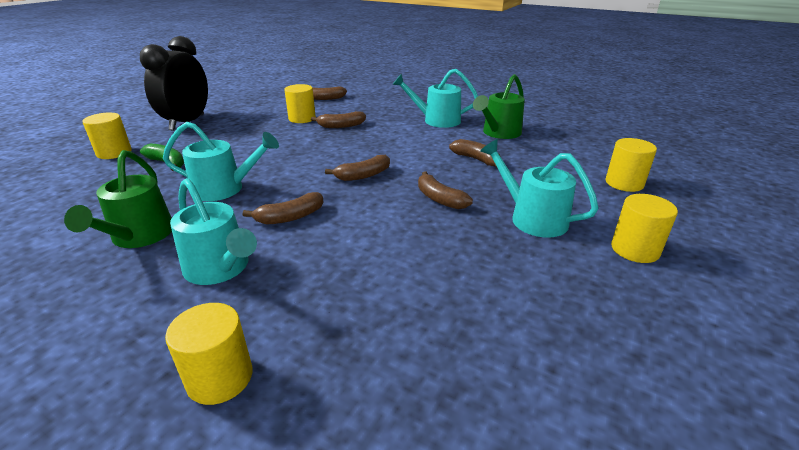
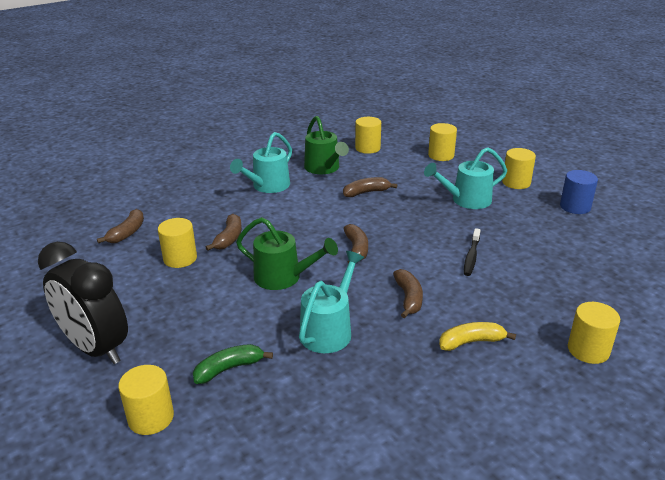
camera: 65 degrees left, 0 degrees up
(139, 237) = (396, 388): green watering can -> green watering can (284, 277)
(220, 269) = (471, 342): turquoise watering can -> yellow banana
(398, 242) = (471, 257): none -> black toothbrush
(439, 199) = (420, 225): brown banana -> none
(572, 143) = (367, 148): none -> yellow cylinder
(636, 320) = (575, 207): none -> blue cylinder

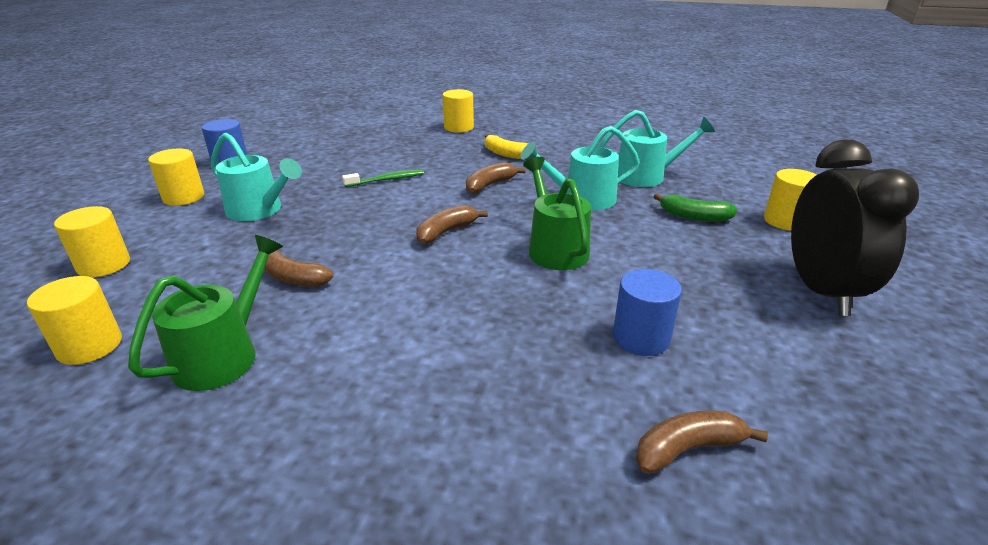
camera: 130 degrees left, 0 degrees up
(180, 258) = (641, 338): yellow cylinder -> blue cylinder
(229, 238) = (544, 326): brown banana -> none
(267, 186) = (353, 382): turquoise watering can -> turquoise watering can (647, 176)
(471, 257) = (387, 180): black toothbrush -> green toothbrush

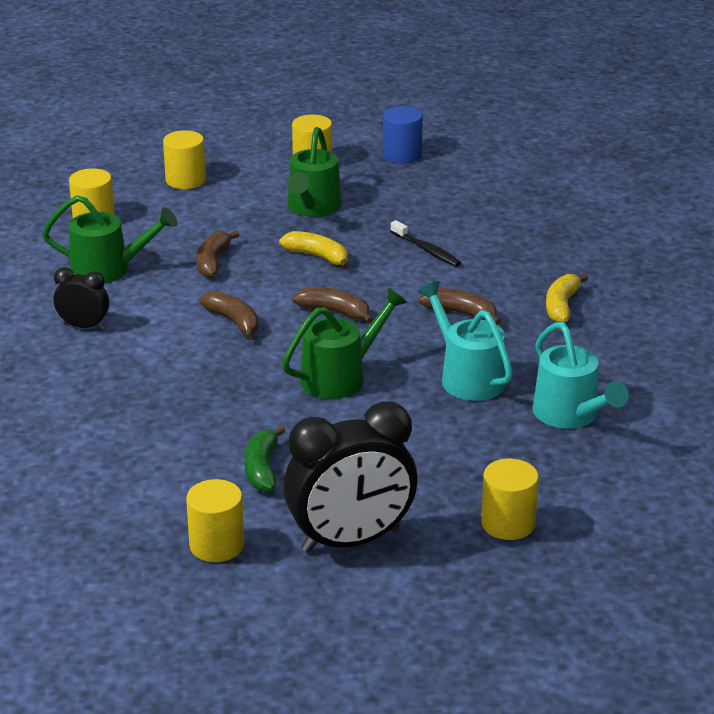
camera: 70 degrees right, 0 degrees up
(259, 210) = (312, 208): turquoise watering can -> green watering can
(338, 400) = (84, 326): none -> black clock
(346, 223) = (318, 256): none -> yellow banana
(387, 180) = (427, 250): green toothbrush -> black toothbrush
(459, 127) = (626, 254): yellow cylinder -> yellow cylinder (217, 545)
(641, 338) = (215, 440): blue cylinder -> none
(688, 449) = (95, 469): brown banana -> brown banana (234, 322)
(693, 217) = (473, 456): green banana -> green banana (262, 469)

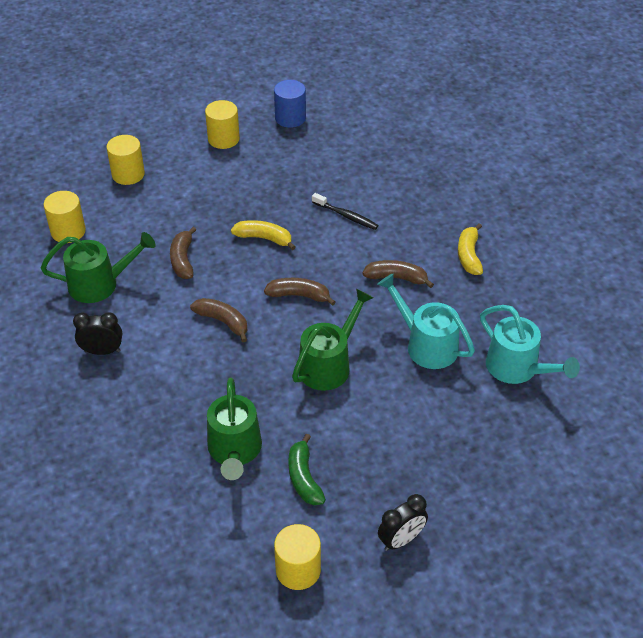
camera: 15 degrees left, 15 degrees up
(312, 208) = (241, 186): green watering can -> green watering can (234, 451)
(351, 541) = (401, 540): black clock -> black clock, size x0.50
(508, 523) = (513, 493): yellow cylinder -> none

